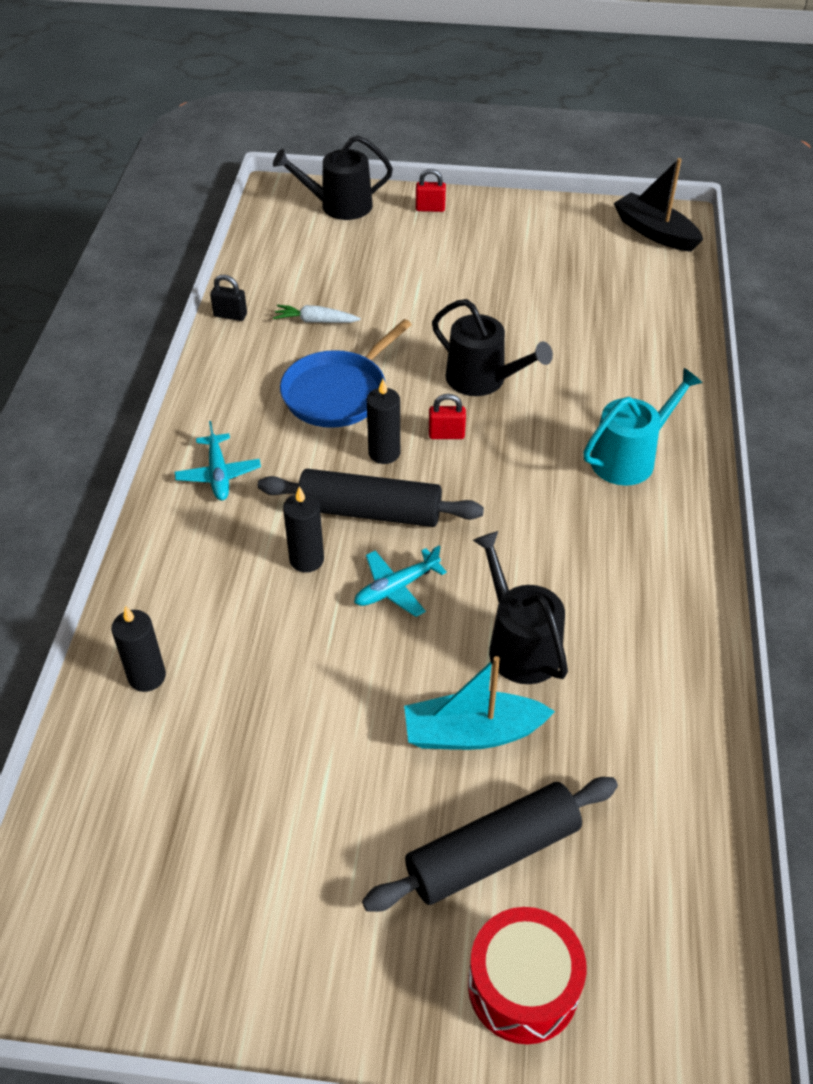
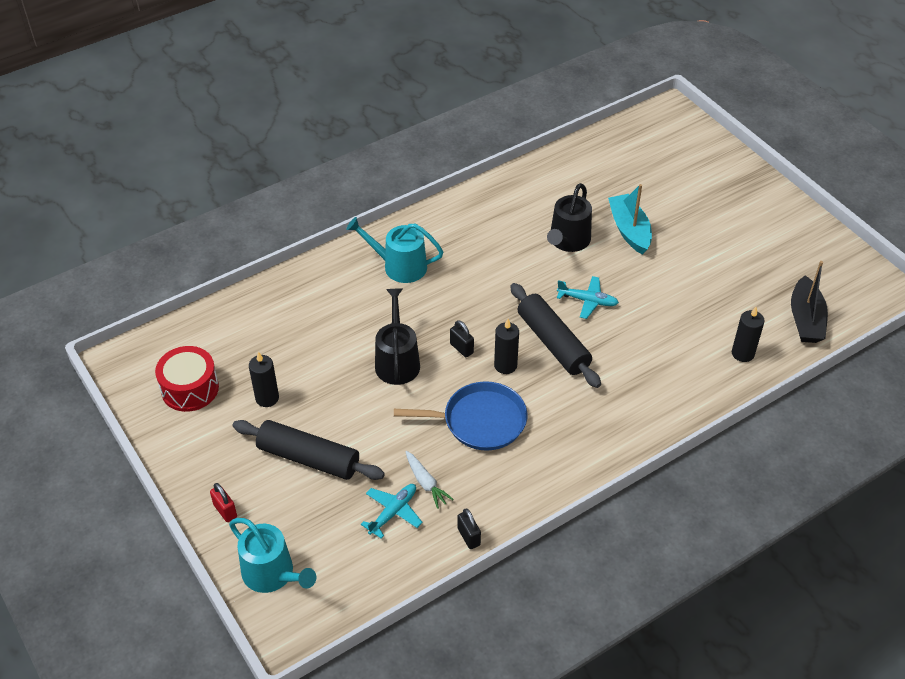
camera: 130 degrees left, 0 degrees up
(218, 474) = (603, 426): turquoise plane -> turquoise plane (393, 512)
(306, 559) = (612, 345): black candle -> black candle (267, 398)
(339, 206) = (272, 574): black watering can -> turquoise watering can
(446, 435) = (461, 348): red padlock -> black padlock
(473, 733) = (629, 230): turquoise boat -> turquoise boat turned 150 degrees counterclockwise
(492, 853) = (672, 196): black rolling pin -> black rolling pin (308, 458)
(523, 986) = (707, 163): red drum -> red drum (190, 388)
(655, 232) = (147, 363): black boat -> black boat (805, 319)

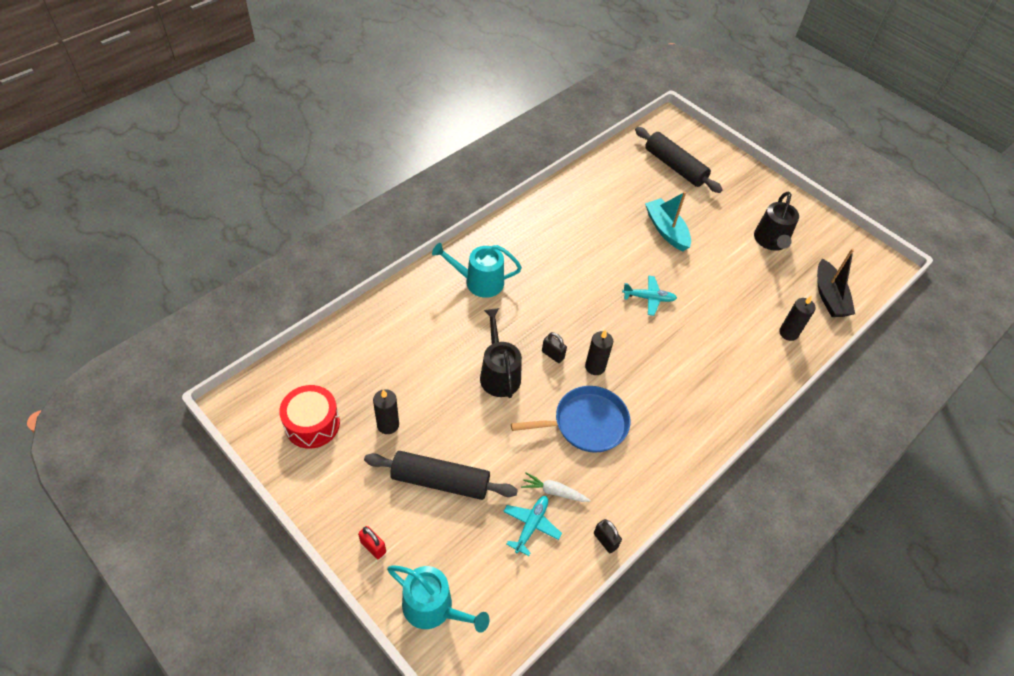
camera: 15 degrees left, 5 degrees up
(426, 483) = (553, 491): white carrot -> white carrot turned 150 degrees clockwise
(553, 342) = (630, 340): black rolling pin -> black rolling pin (675, 166)
(568, 241) = (618, 244): black watering can -> black watering can (771, 241)

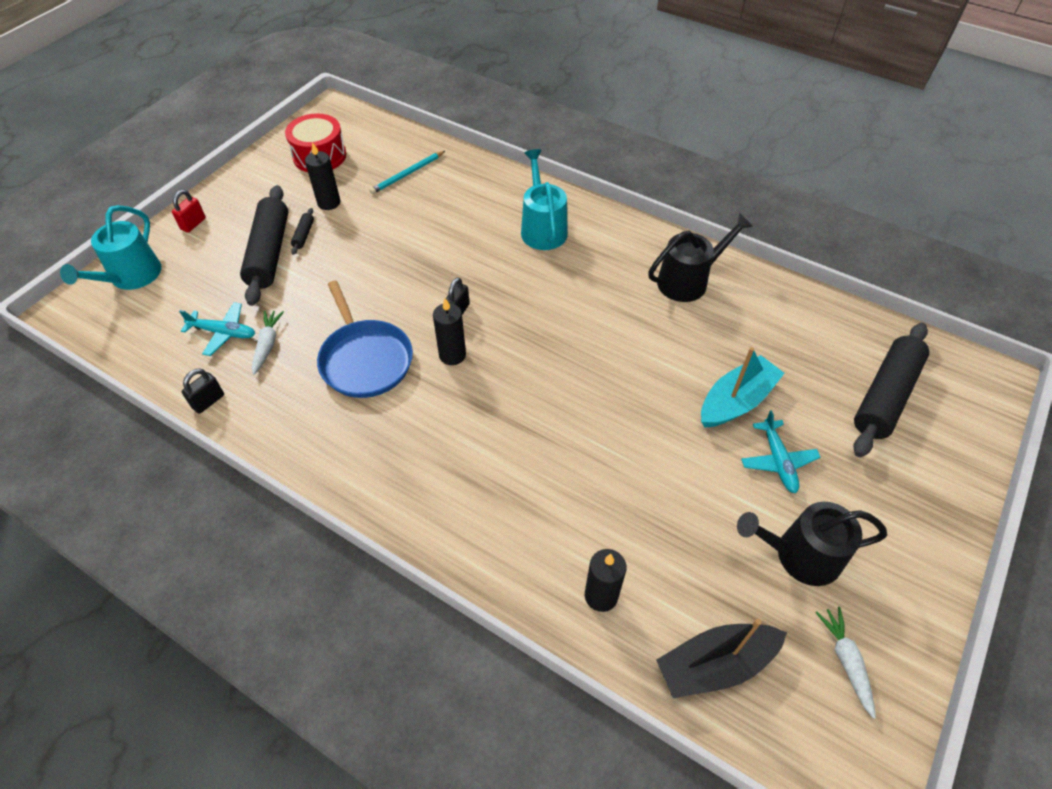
camera: 80 degrees right, 0 degrees up
(372, 358) = (407, 174): none -> turquoise pencil
(426, 450) = (304, 235): none -> black rolling pin
(499, 374) = (415, 270): black watering can -> black watering can (688, 281)
(649, 298) = (591, 397): turquoise plane -> turquoise plane (778, 461)
(828, 246) = (845, 661): none -> white carrot

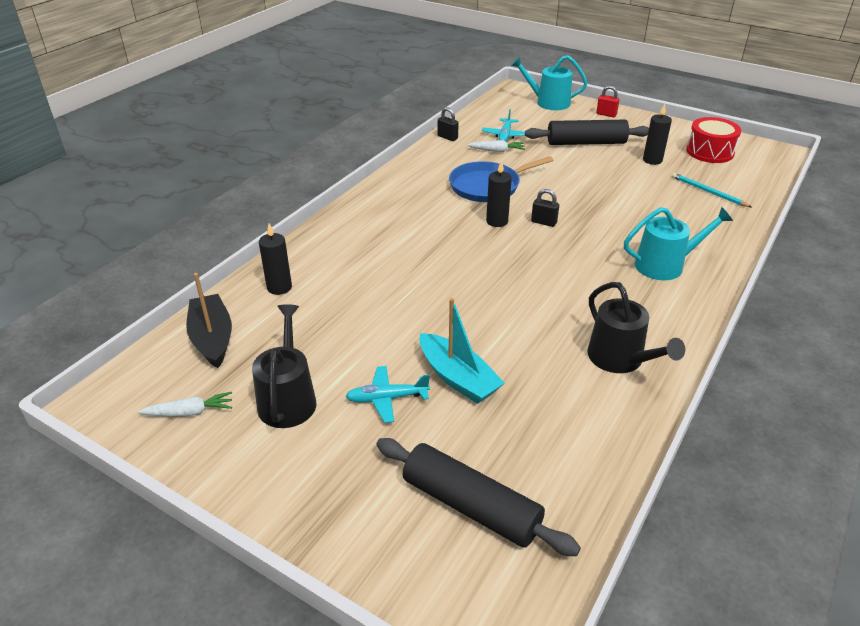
camera: 90 degrees right, 15 degrees down
(304, 235) = (610, 153): black rolling pin -> none

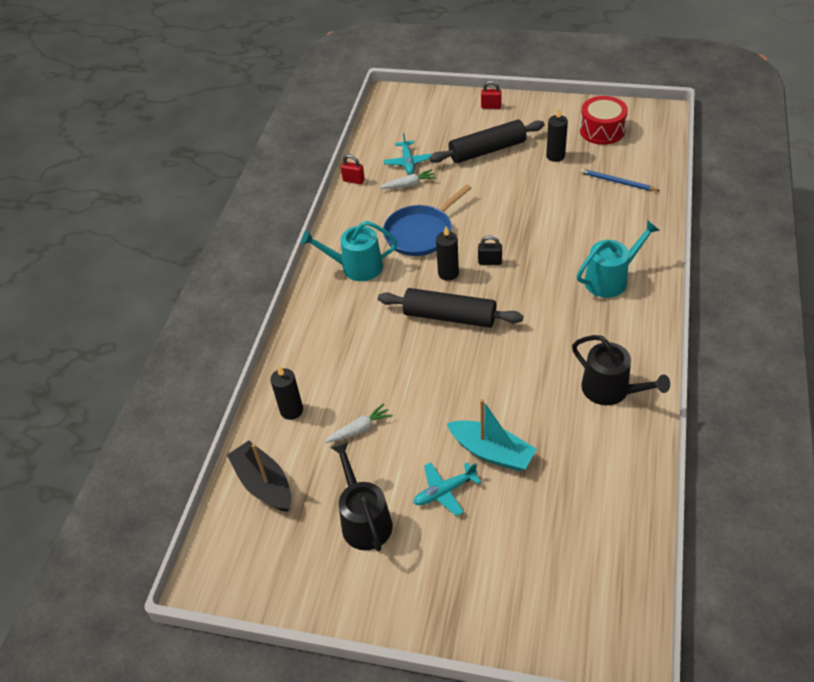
camera: 15 degrees left, 10 degrees up
(190, 412) = (289, 561): white carrot -> white carrot (359, 429)
(447, 137) = (353, 180): black padlock -> red padlock
(471, 506) = (554, 563): black rolling pin -> black rolling pin (449, 316)
(548, 102) = (430, 105): turquoise watering can -> turquoise watering can (356, 267)
(708, 192) = (617, 182): turquoise pencil -> blue pencil

